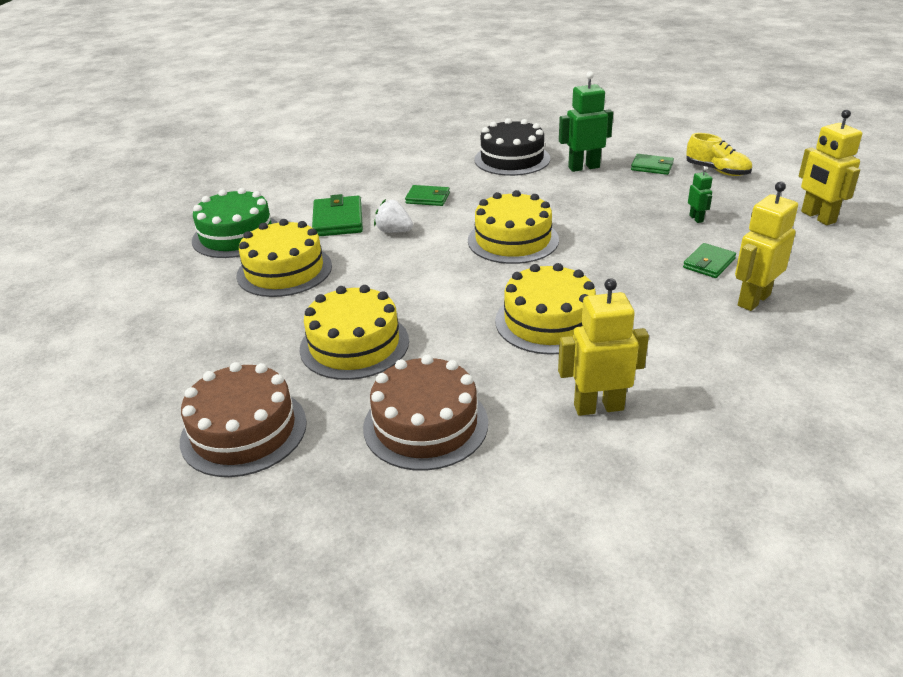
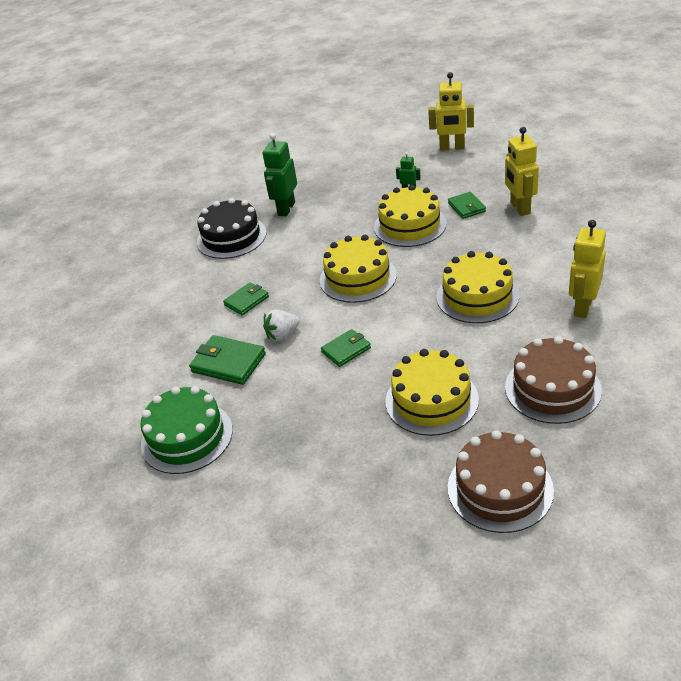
camera: 55 degrees left, 5 degrees up
(284, 270) = (284, 417): yellow cake -> yellow cake (410, 225)
(652, 167) = (320, 180): green wallet -> green wallet (346, 350)
(717, 171) = (356, 158): yellow shoe -> none

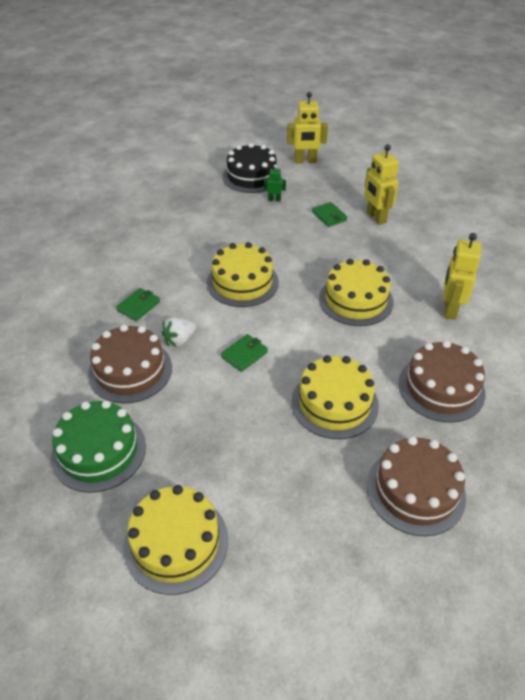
camera: 15 degrees left, 5 degrees up
(228, 363) = (130, 370): green wallet -> brown cake
(231, 237) = (113, 242): black cake -> black cake (251, 176)
(286, 209) = (162, 215): green robot -> none
(410, 225) = (281, 232): yellow cake -> yellow cake (176, 542)

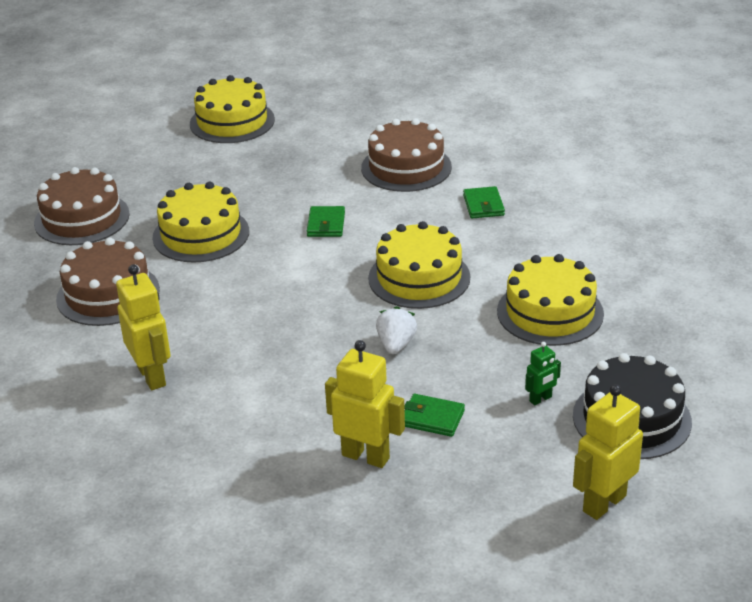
camera: 140 degrees right, 10 degrees down
(99, 451) = (349, 125): green cake -> none
(179, 340) = (400, 204): white strawberry -> white strawberry (396, 345)
(356, 300) = (273, 327): yellow cake -> yellow cake (550, 312)

